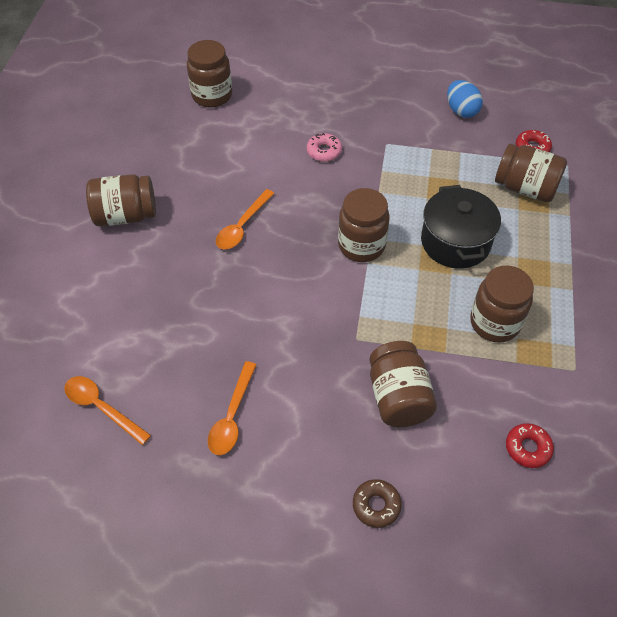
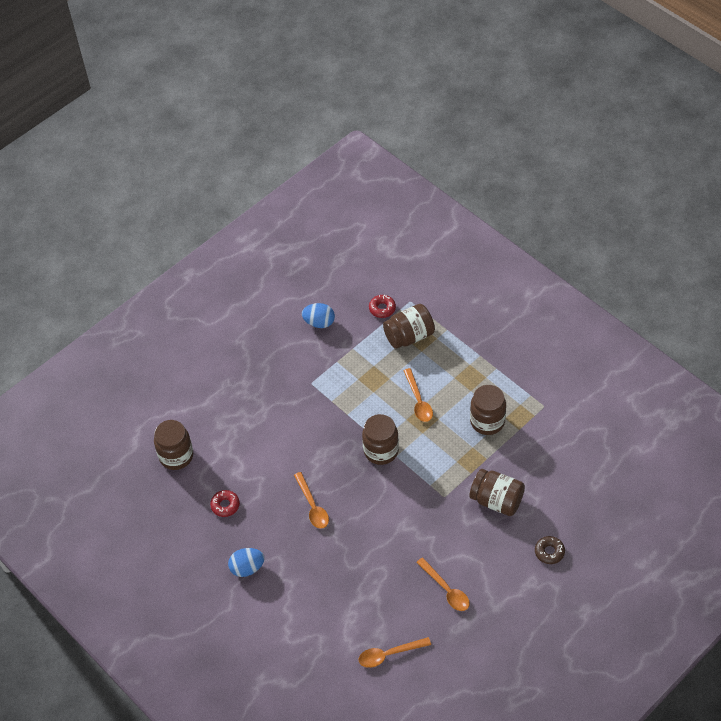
camera: 50 degrees left, 0 degrees up
(126, 215) = (247, 568): brown jar -> blue egg
(324, 151) = (287, 422): pink donut -> none
(455, 242) = (418, 401): black pot -> orange spoon
(527, 448) = (570, 461): red donut -> red donut (225, 505)

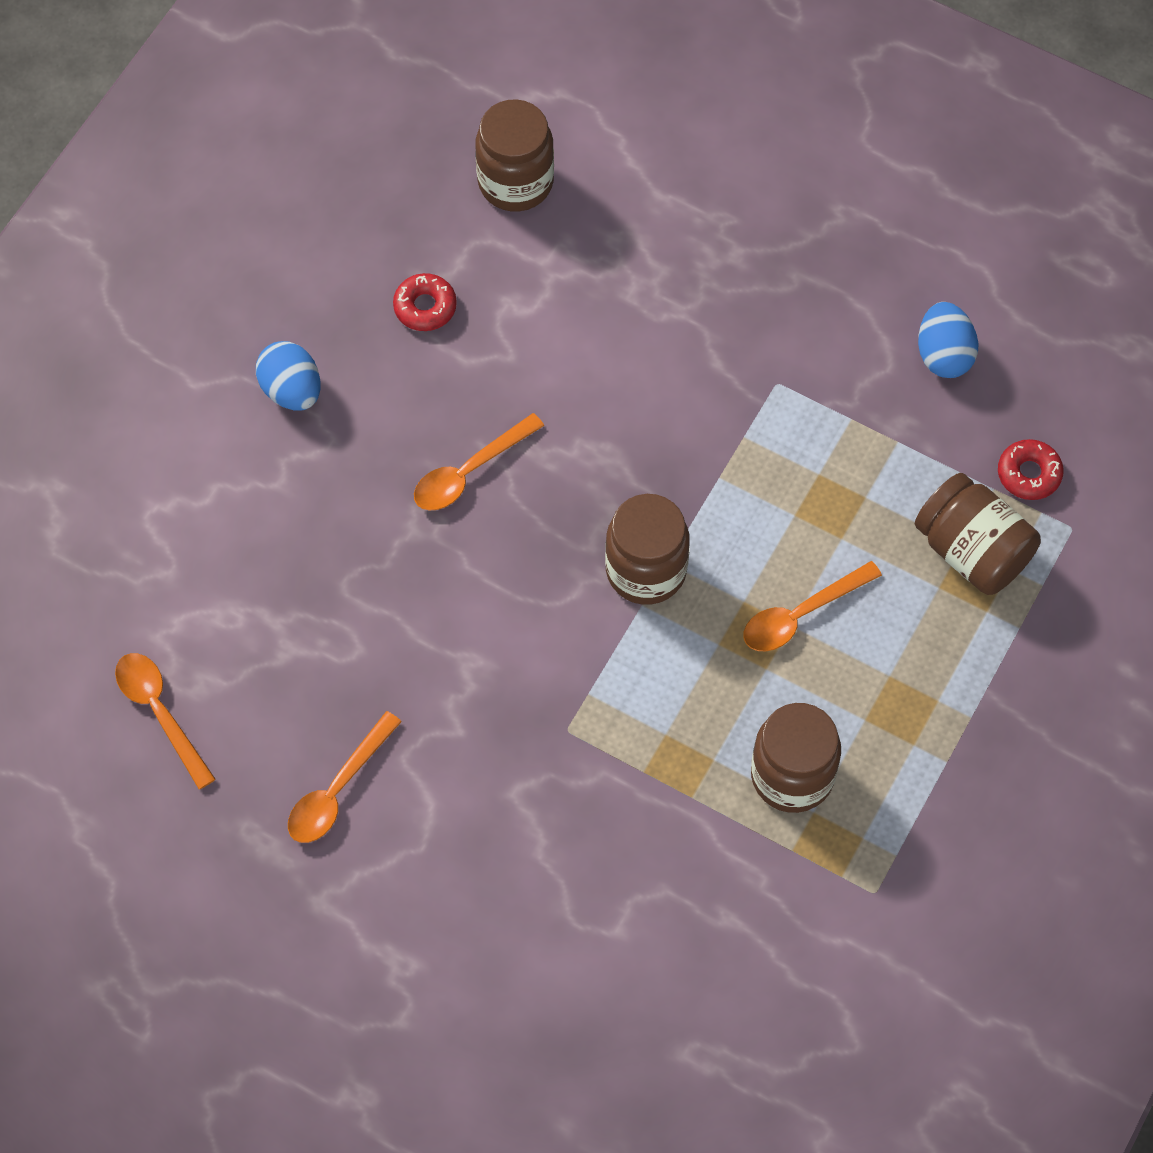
camera: 70 degrees right, 10 degrees up
(497, 500) = (588, 844): brown jar -> none
(549, 552) = (486, 987): brown donut -> none

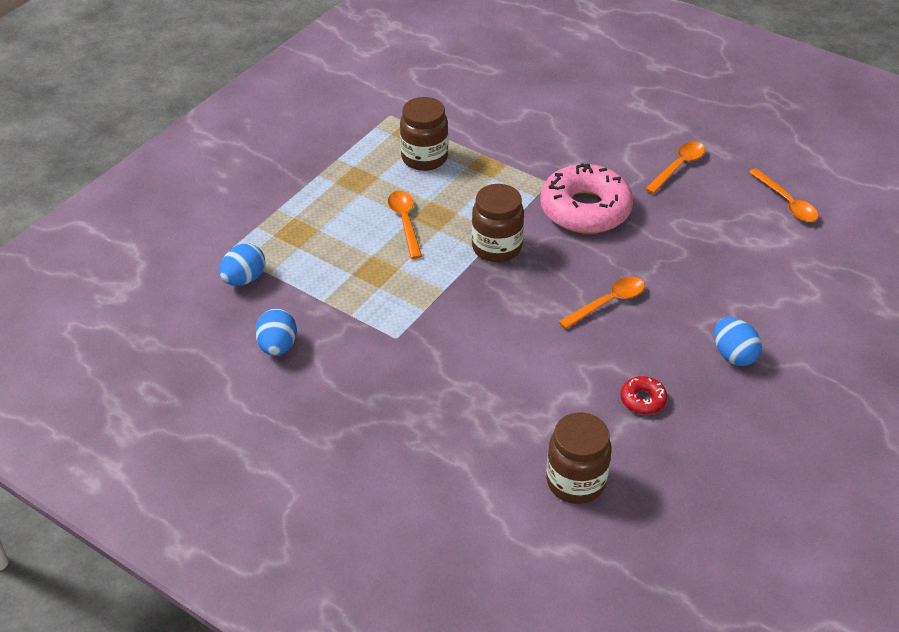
camera: 175 degrees left, 20 degrees down
(504, 668) = (585, 209): none -> pink donut
(801, 614) = (405, 222): orange spoon -> orange spoon turned 75 degrees counterclockwise
(972, 551) = (293, 244): brown jar -> none
(1029, 474) = (244, 279): red donut -> blue egg

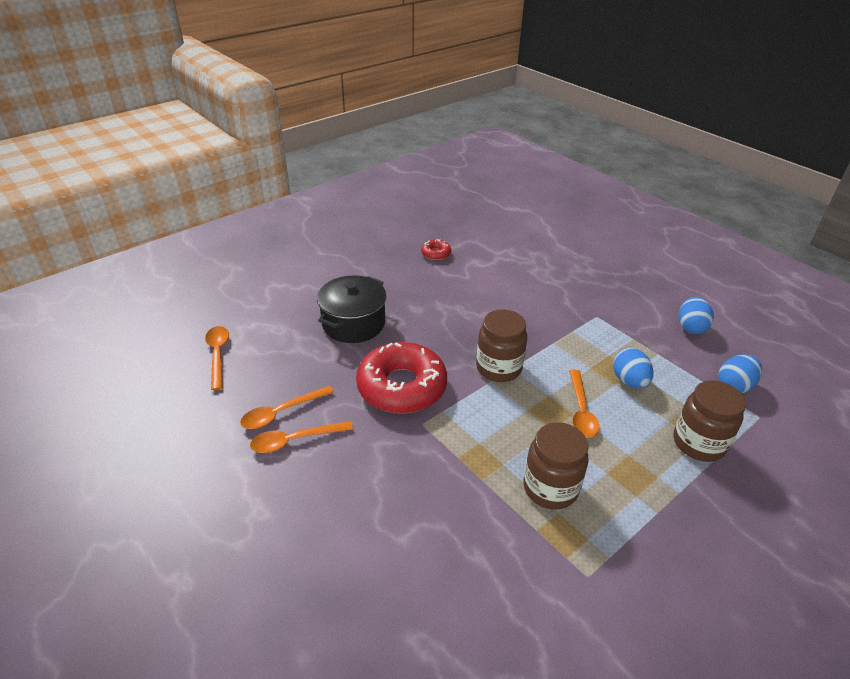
camera: 165 degrees left, 5 degrees down
(576, 482) = (496, 228): brown jar -> brown jar (698, 443)
(585, 209) = (402, 387): pink donut -> red donut
(608, 303) = (426, 309): orange spoon -> orange spoon (295, 440)
(678, 265) = (353, 323): none -> black pot
(733, 355) = (361, 264): blue egg -> blue egg (629, 381)

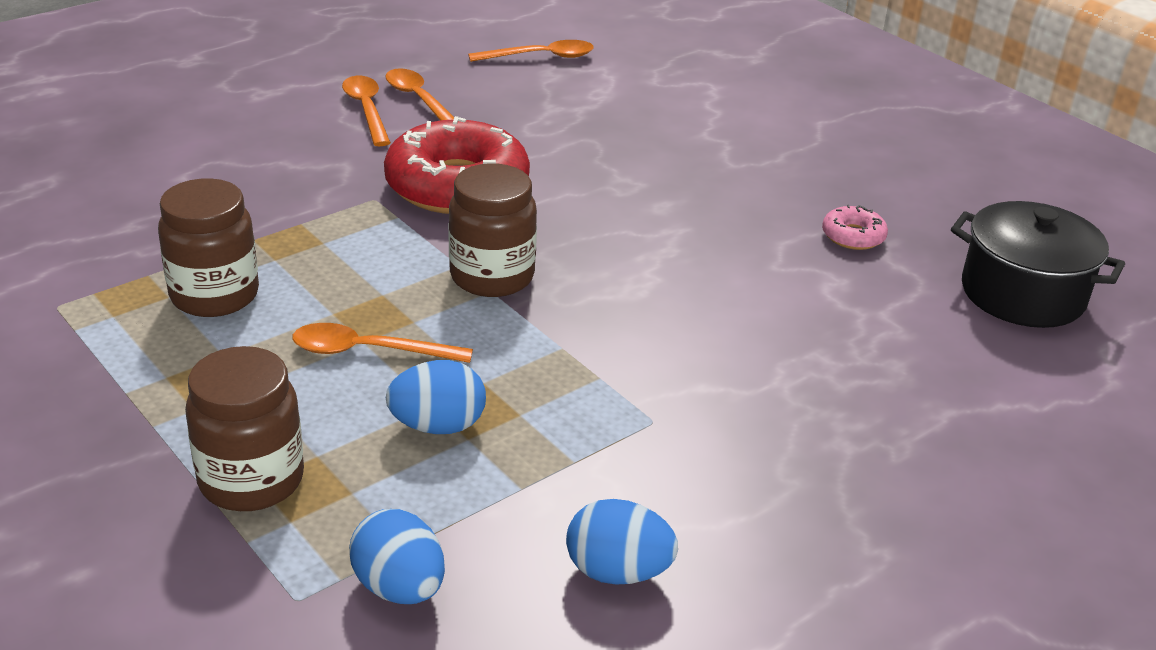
camera: 90 degrees right, 5 degrees down
(353, 323) = (614, 150): black pot -> black pot (1022, 294)
(436, 253) = (853, 236): red donut -> pink donut

